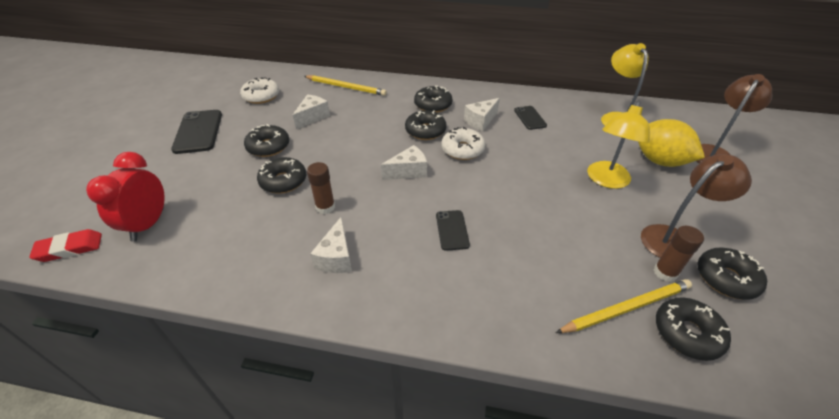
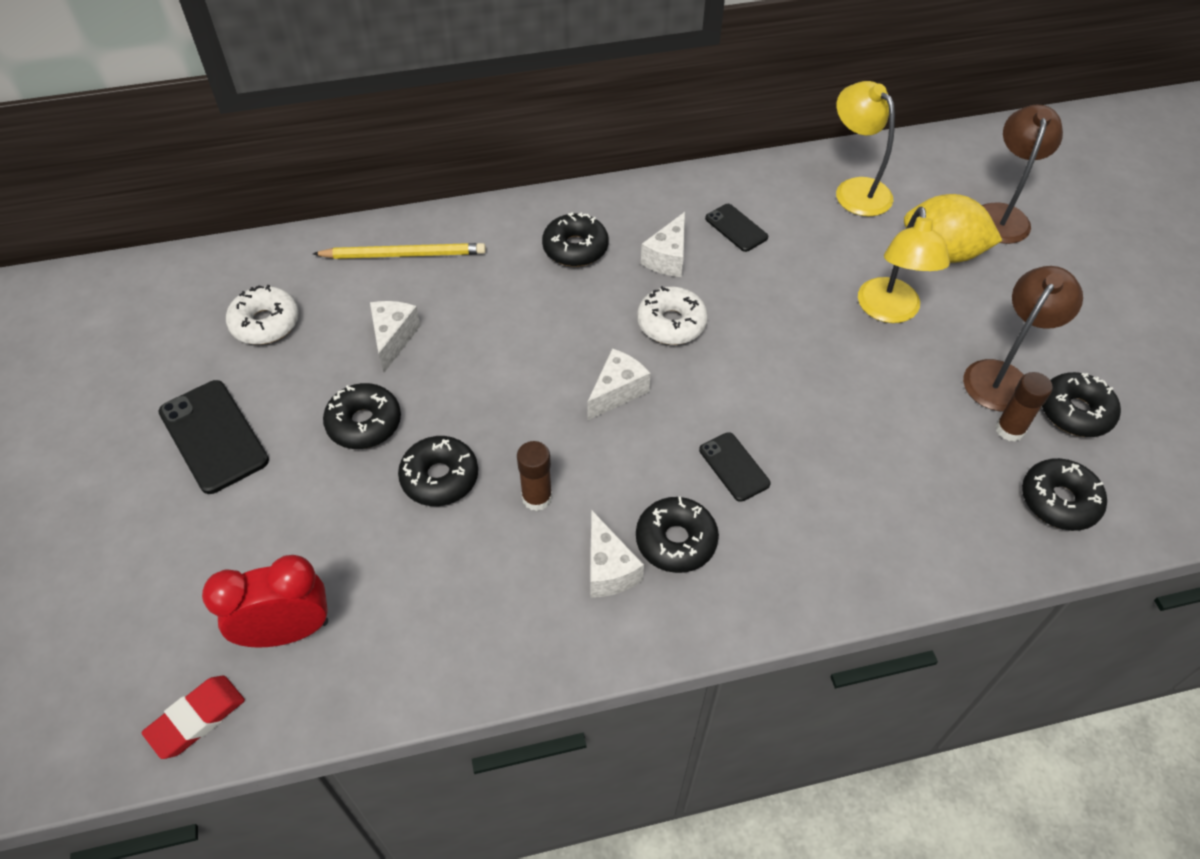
camera: 25 degrees left, 10 degrees up
(148, 224) = (287, 631): red clock -> red clock turned 90 degrees clockwise
(425, 131) = (595, 306): black donut -> black donut (676, 541)
(626, 308) = (987, 495): yellow pencil -> none

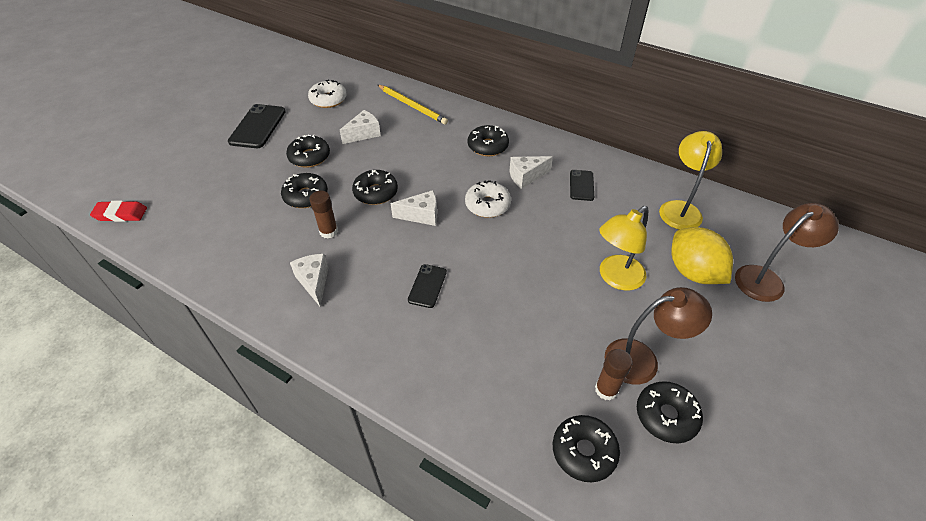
camera: 45 degrees right, 5 degrees down
(287, 631) = (183, 209): red clock -> none
(608, 569) = (314, 282): white cheese -> white cheese turned 135 degrees clockwise
(676, 541) = (356, 295): black donut -> black donut (376, 193)

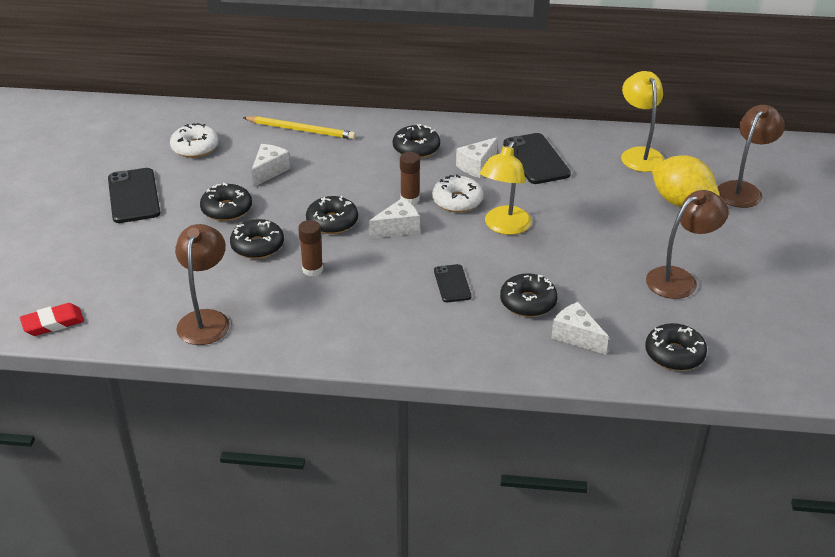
camera: 25 degrees left, 10 degrees down
(219, 249) = (206, 319): none -> brown lamp
(314, 282) = (336, 315): white cheese -> white cheese (576, 336)
(581, 185) = (536, 159): black phone -> black phone, size x1.73
(606, 389) = (664, 308): brown glue stick -> brown glue stick (410, 199)
(615, 278) = (618, 226): yellow lamp -> yellow lamp (504, 227)
(666, 416) = (721, 310): black donut -> black donut (528, 302)

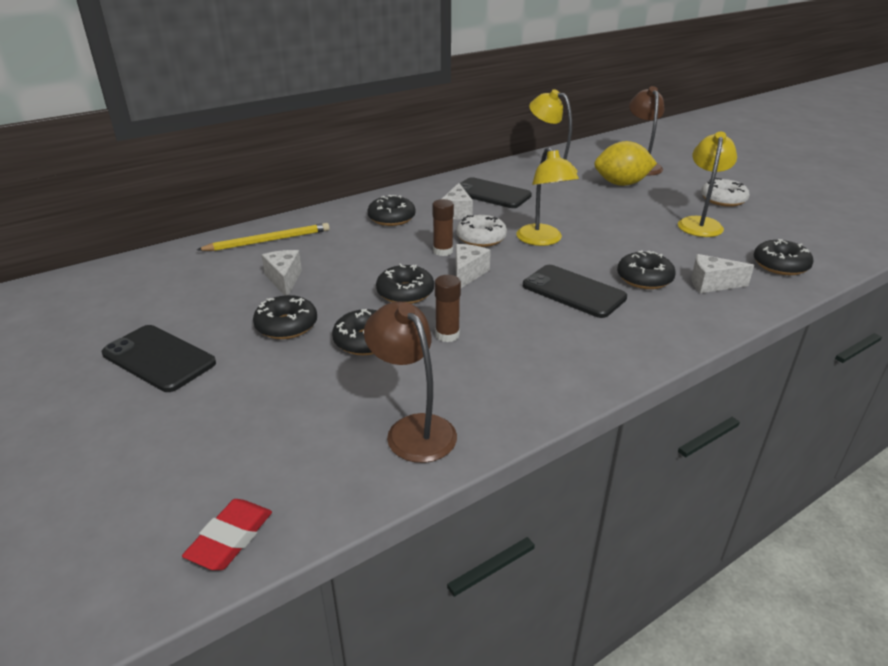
camera: 40 degrees left, 5 degrees down
(195, 147) = (174, 291): white donut -> white donut (723, 200)
(452, 283) = (573, 291): black phone -> black phone, size x1.73
(679, 279) = (700, 223): brown lamp -> yellow lamp

